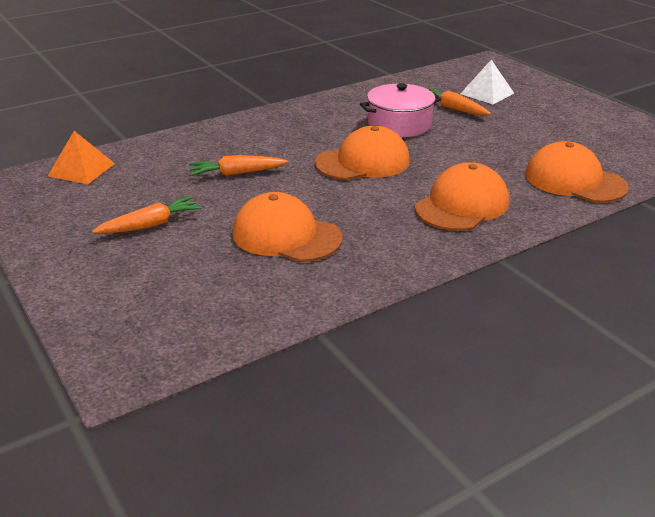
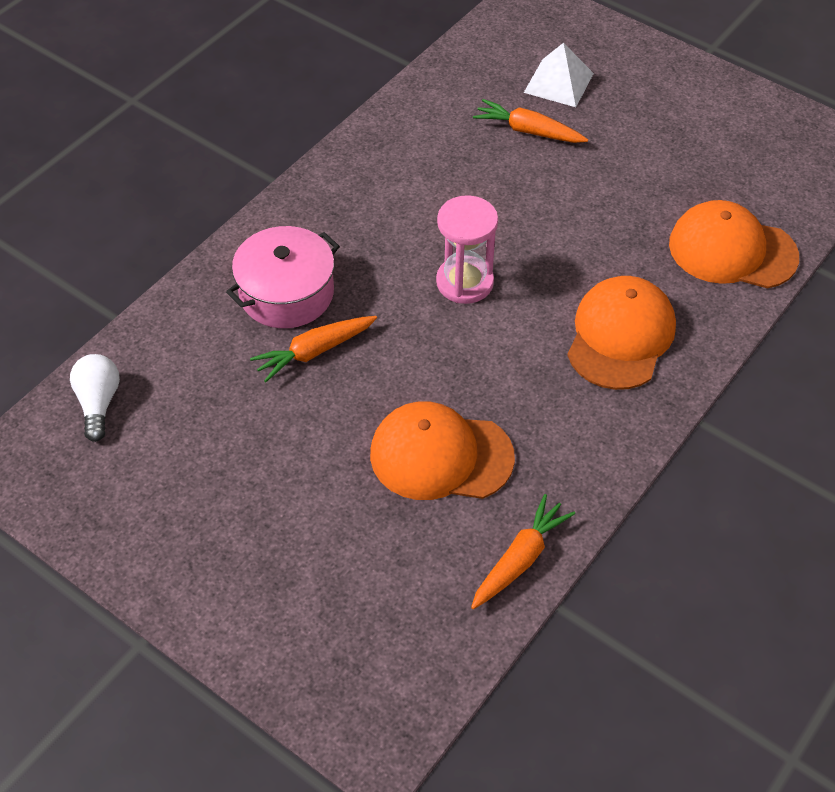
camera: 20 degrees left, 20 degrees up
(81, 169) = (98, 403): orange pyramid -> white light bulb
(151, 225) = (263, 486): orange carrot -> orange carrot (520, 559)
(363, 162) = (464, 282): orange cap -> pink hourglass
(399, 124) = (474, 186): pink pot -> pink pot (286, 293)

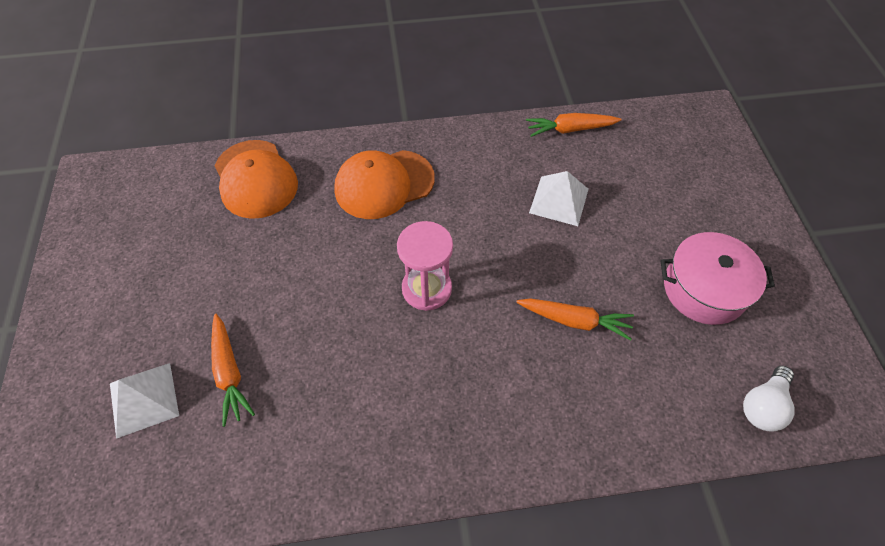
camera: 135 degrees left, 5 degrees up
(286, 293) = (554, 384): pink pot -> pink pot (704, 289)
(440, 456) = (559, 200): orange cap -> white pyramid

